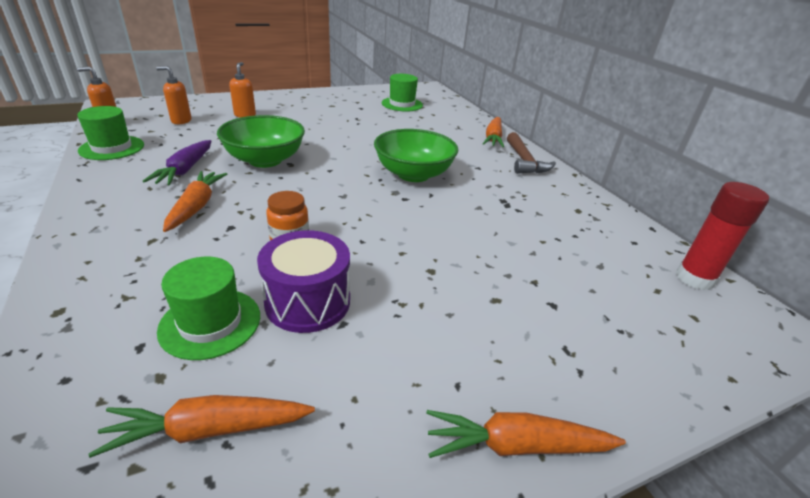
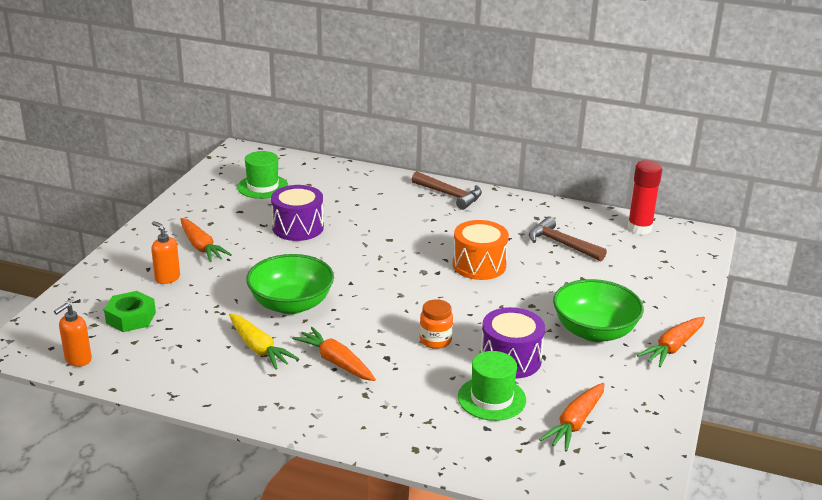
camera: 45 degrees left, 5 degrees down
(112, 148) = (152, 373): green hat -> none
(181, 121) = (131, 317): orange soap dispenser -> green nut
(185, 170) = (259, 348): purple carrot -> yellow carrot
(373, 128) = (298, 227): none -> purple drum
(413, 174) = (407, 251): green bowl -> green bowl (594, 331)
(449, 213) = (479, 265): none -> orange drum
(493, 138) = (395, 184): orange carrot -> orange carrot (201, 247)
(566, 241) = (561, 244): none -> brown hammer

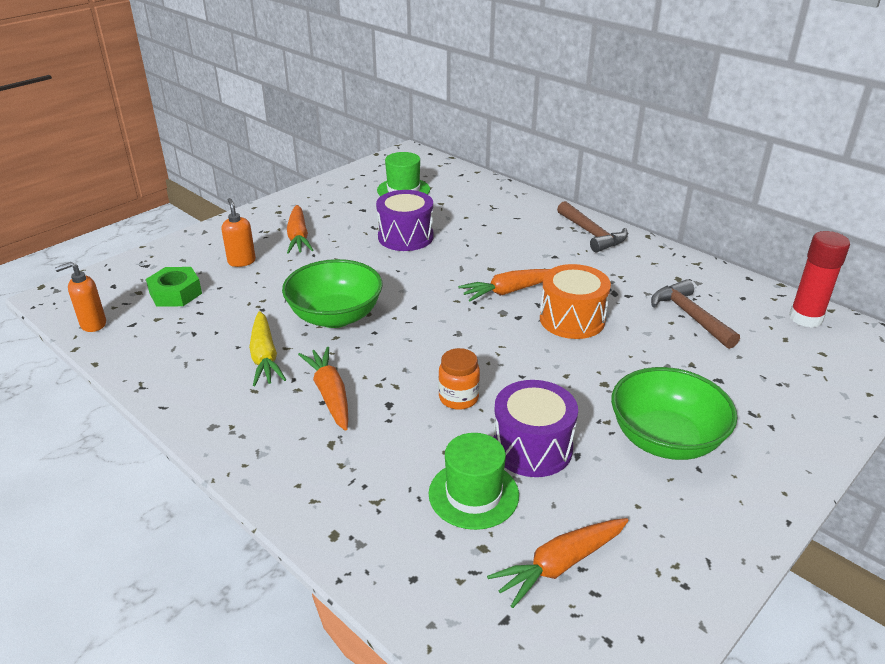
camera: 25 degrees right, 5 degrees up
(673, 347) = (765, 493): orange carrot -> orange carrot (509, 291)

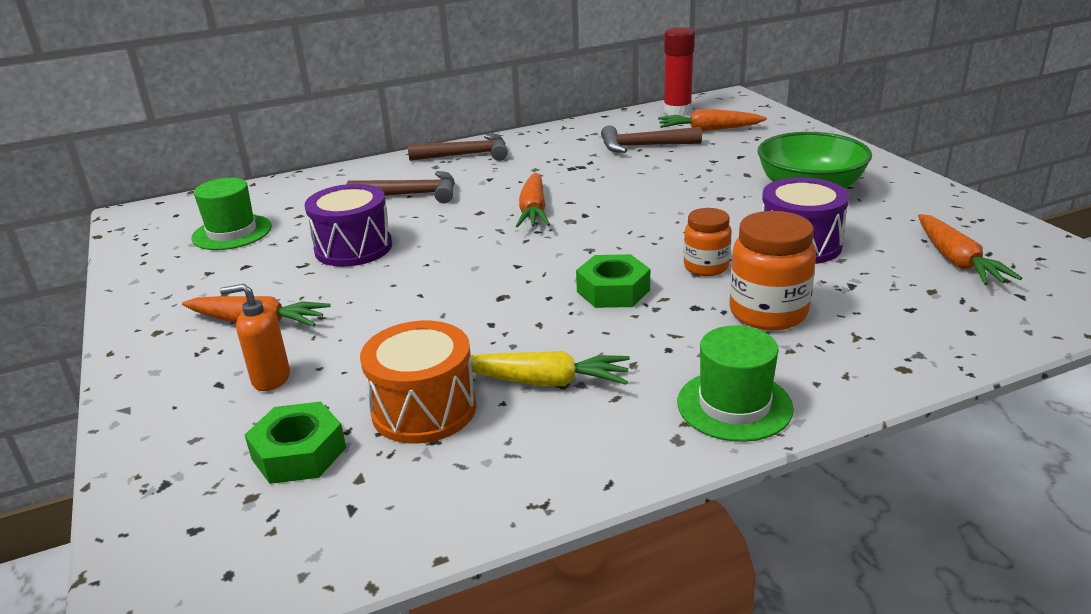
camera: 65 degrees left, 5 degrees down
(93, 324) = (309, 560): orange soap dispenser -> none
(330, 394) = (657, 342): orange carrot -> orange carrot (708, 130)
(335, 316) = (493, 318): green bowl -> none
(395, 444) = (768, 313): none -> orange jar
(396, 359) = (613, 291): none -> green nut
(473, 494) = (858, 283): green hat -> green hat (734, 405)
(501, 233) = (412, 195): none -> brown hammer
(572, 319) = (610, 192): orange drum -> orange drum (424, 409)

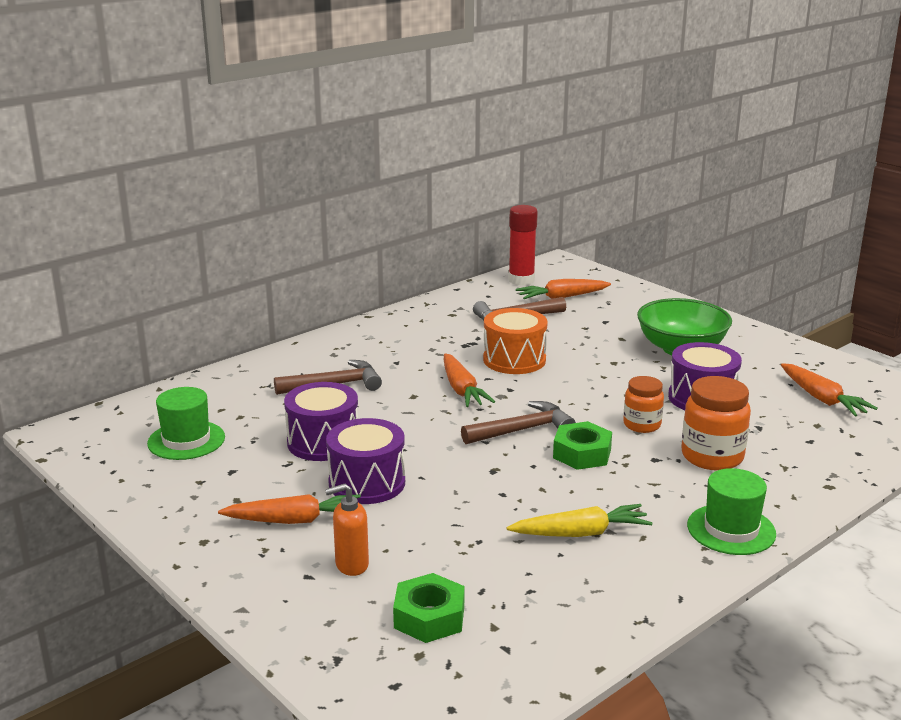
camera: 20 degrees left, 5 degrees down
(360, 294) = (367, 483): none -> purple drum
(424, 409) = (502, 568): orange drum -> orange drum (514, 360)
(467, 155) = (355, 340): brown hammer -> brown hammer (523, 430)

